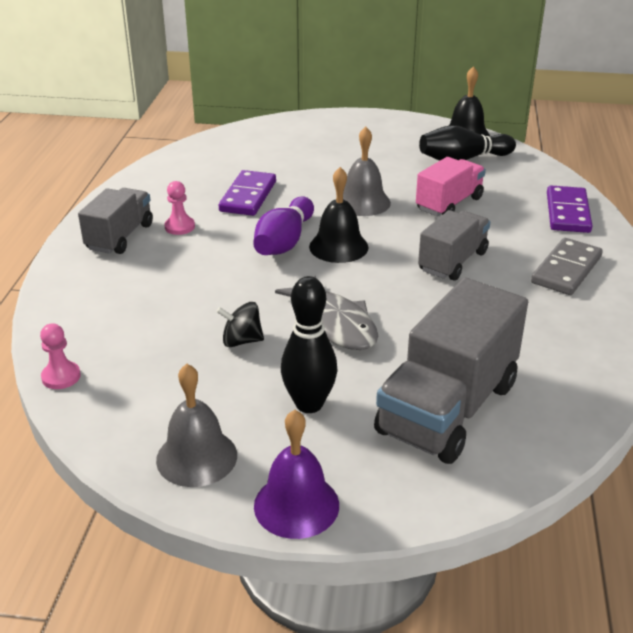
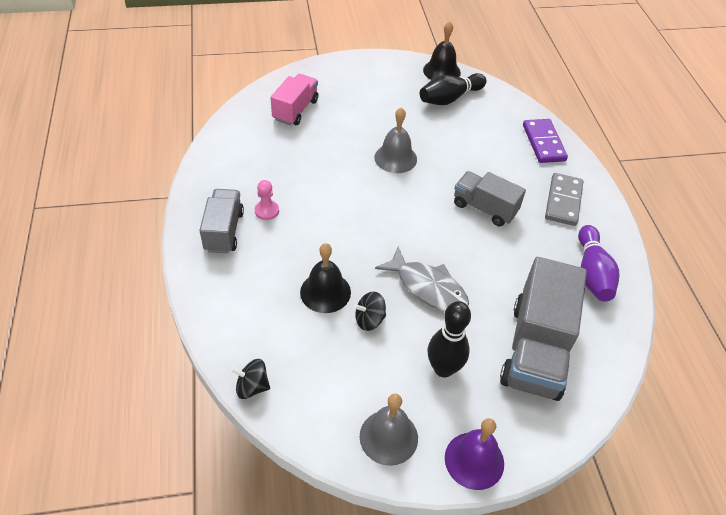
camera: 20 degrees left, 15 degrees up
(61, 377) = (252, 387): pink pawn -> black spinning top
(248, 196) = (305, 167): purple domino -> none
(284, 242) = (355, 212): purple bowling pin -> purple bowling pin (592, 273)
(338, 246) = (397, 209): black bell -> black bell (325, 292)
(449, 204) = (458, 148): pink truck -> pink truck (295, 110)
(452, 261) = (484, 208): grey truck -> grey truck turned 75 degrees counterclockwise

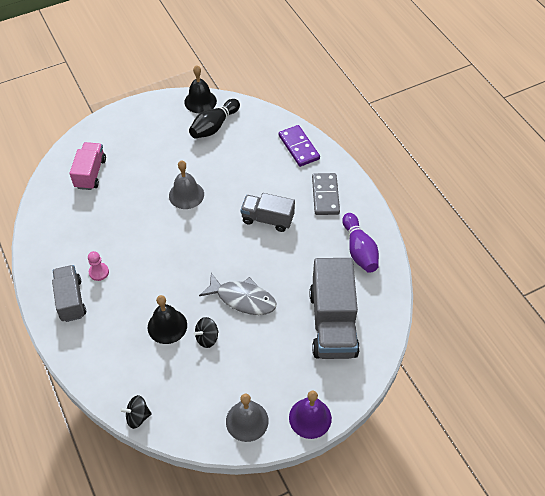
camera: 15 degrees left, 5 degrees up
(443, 368) = (271, 358): black bowling pin -> none

